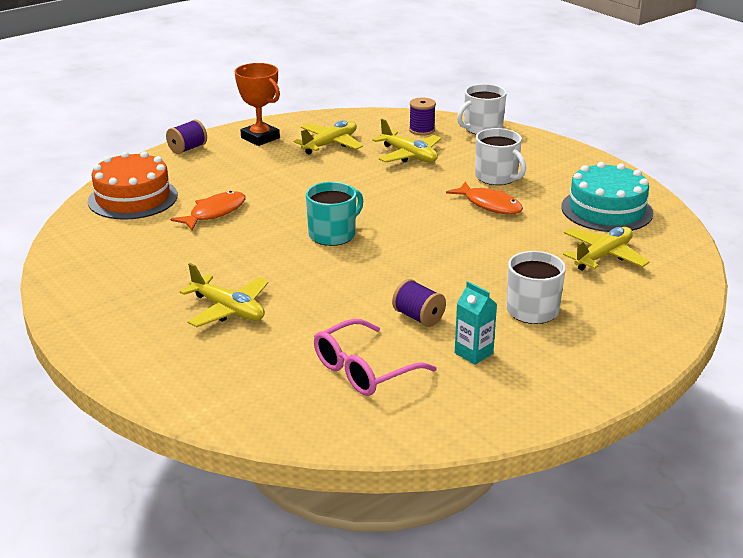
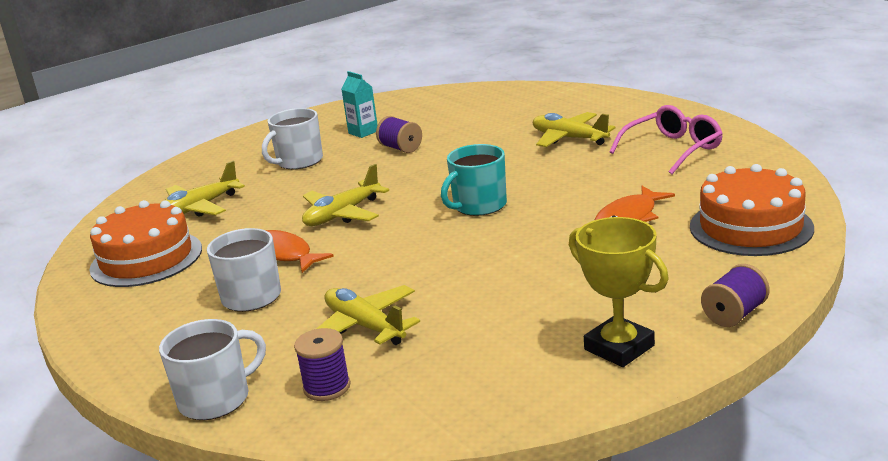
camera: 175 degrees left, 5 degrees down
(260, 138) = (619, 347): orange trophy -> yellow trophy
(330, 144) = (492, 341): yellow plane -> yellow plane (342, 214)
(363, 370) = (450, 117): pink glasses -> pink glasses (673, 149)
(606, 210) = (146, 259): turquoise cake -> orange cake

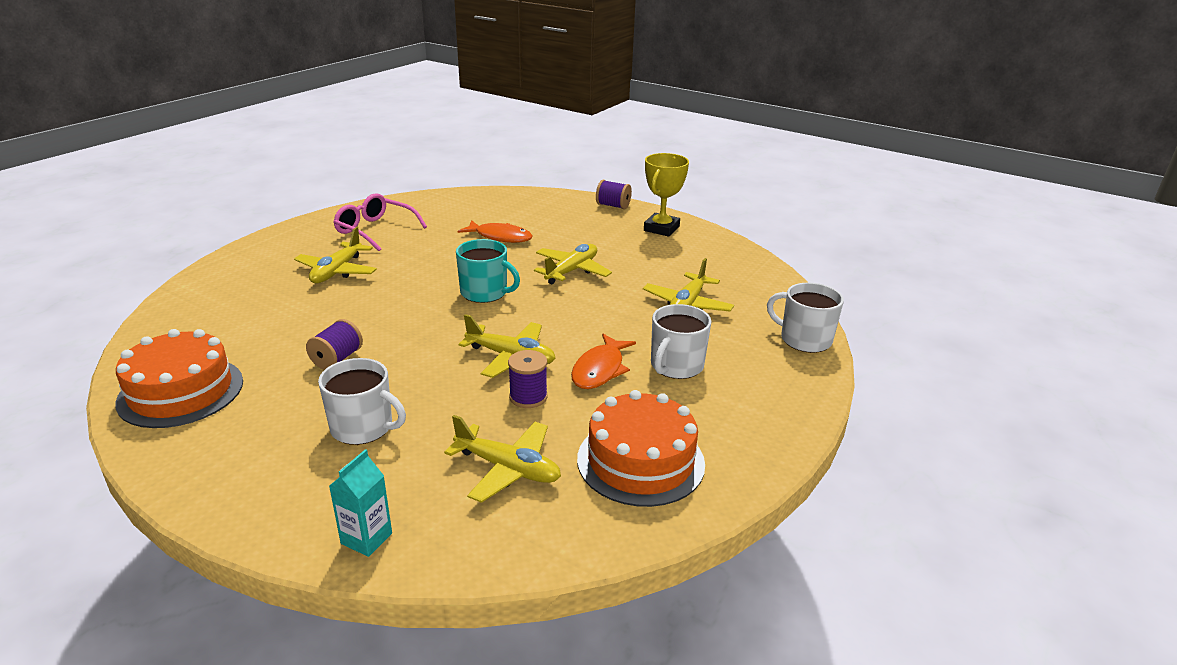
camera: 115 degrees left, 5 degrees up
(327, 387) = (760, 303): purple spool -> purple spool (528, 397)
(363, 132) = (271, 399): turquoise carton -> turquoise carton (366, 538)
(504, 257) = (571, 271): none -> yellow plane
(751, 227) = (508, 204): orange cake -> orange cake (181, 391)

